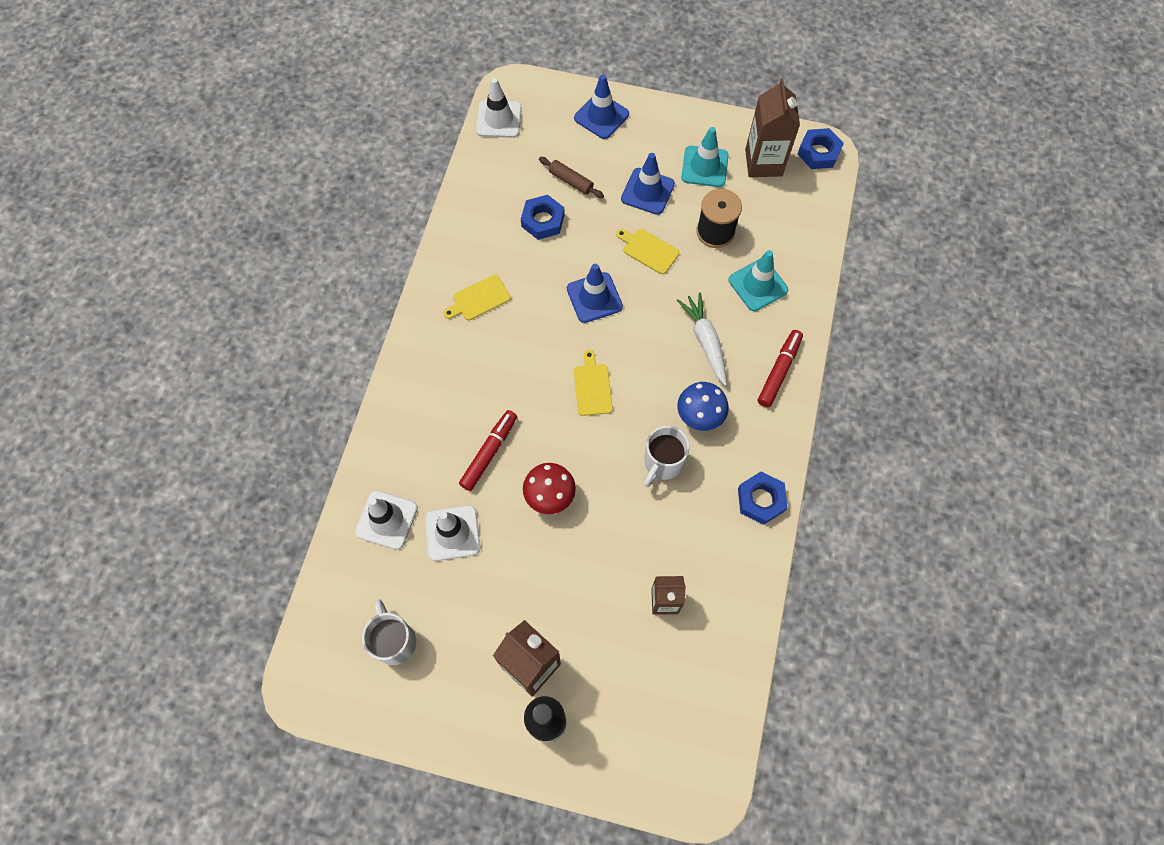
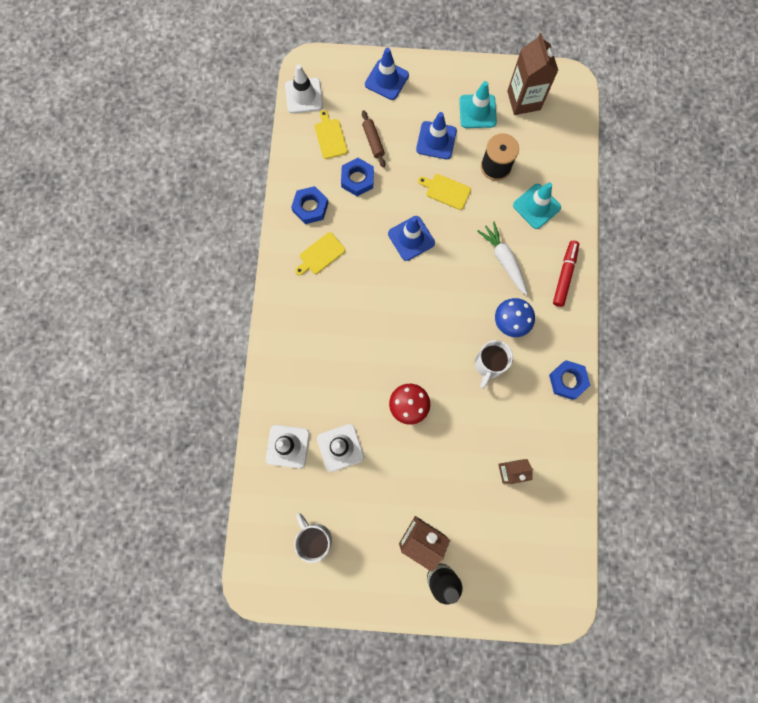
camera: 10 degrees left, 10 degrees up
(489, 452) = (355, 379): red marker -> none
(571, 181) = (373, 141): brown rolling pin -> brown rolling pin turned 45 degrees clockwise
(592, 387) = (424, 312): yellow cutting board -> yellow cutting board (330, 137)
(818, 152) = (565, 84): blue nut -> blue nut (310, 207)

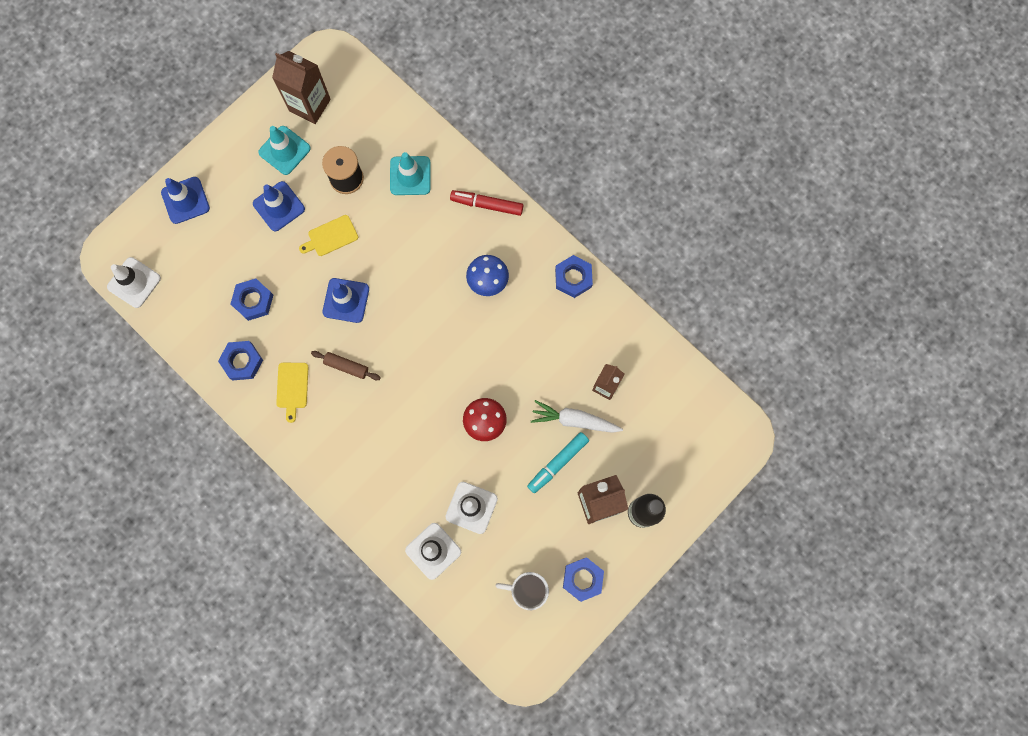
camera: 50 degrees left, 0 degrees up
(330, 137) = (193, 292): yellow cutting board -> none
(355, 573) = (582, 579): none -> blue nut
(373, 141) = (231, 259): brown rolling pin -> brown rolling pin (346, 366)
(424, 483) = (557, 463): none -> turquoise marker
(489, 365) = (507, 329): white mug -> none
(504, 260) = (432, 241): white carrot -> white carrot (574, 420)
(564, 275) = (487, 205): red marker -> red marker turned 45 degrees counterclockwise

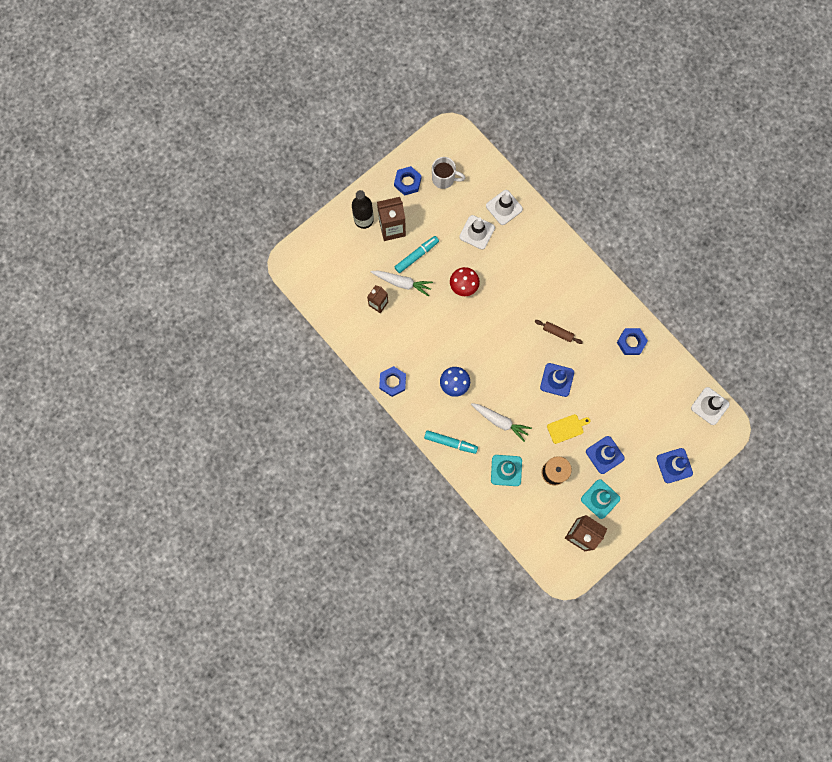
camera: 175 degrees left, 0 degrees up
(253, 301) = (623, 385): blue nut -> none
(292, 388) = (596, 321): yellow cutting board -> none
(421, 238) = (500, 421): none -> white carrot
(487, 205) = (450, 442): red marker -> turquoise marker

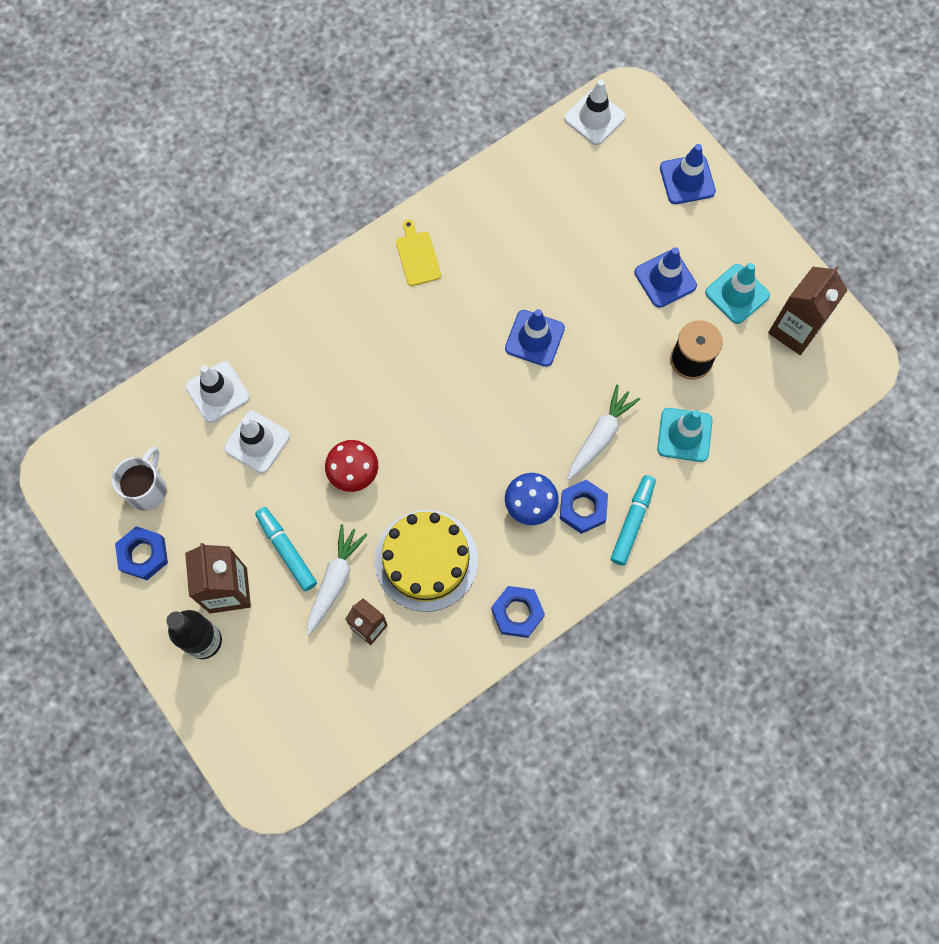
camera: 85 degrees left, 5 degrees down
(418, 330) = (426, 560): none -> yellow cake
(558, 332) = (453, 328): brown rolling pin -> none
(566, 428) = (618, 332): yellow cutting board -> yellow cutting board (417, 256)
(631, 342) = (480, 218): blue nut -> blue nut (583, 508)

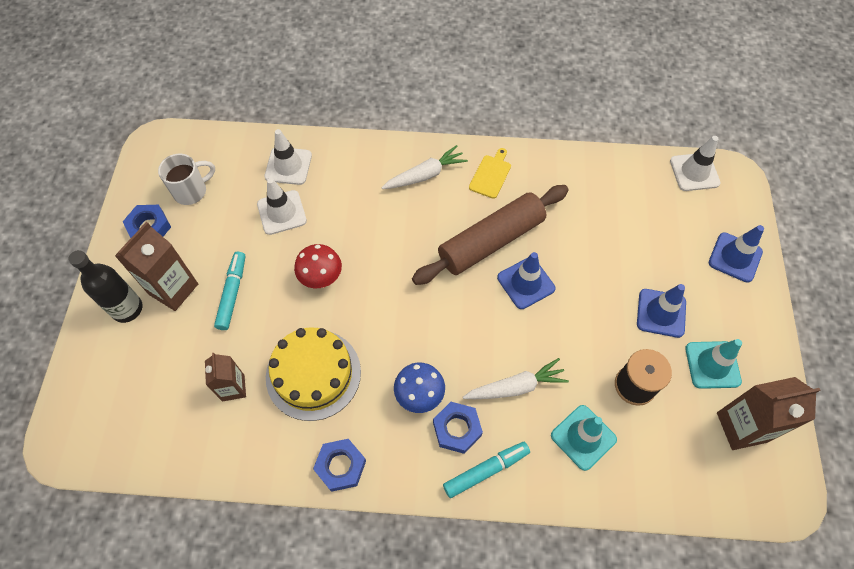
camera: 40 degrees right, 10 degrees down
(334, 580) = (242, 337): white carrot -> white carrot (425, 175)
(473, 322) = (491, 241): none -> brown rolling pin

